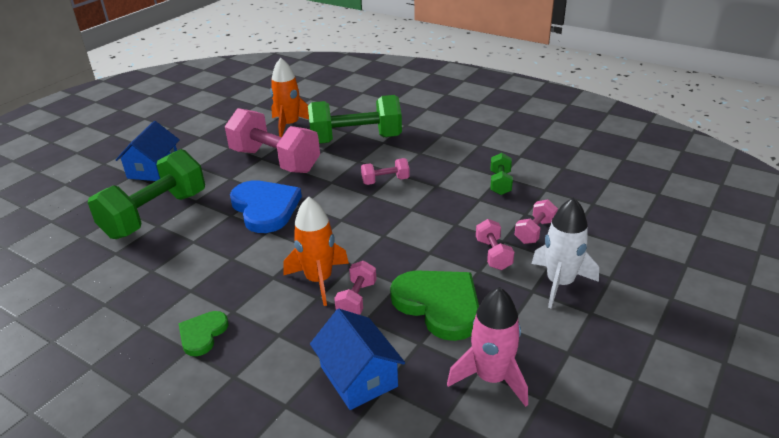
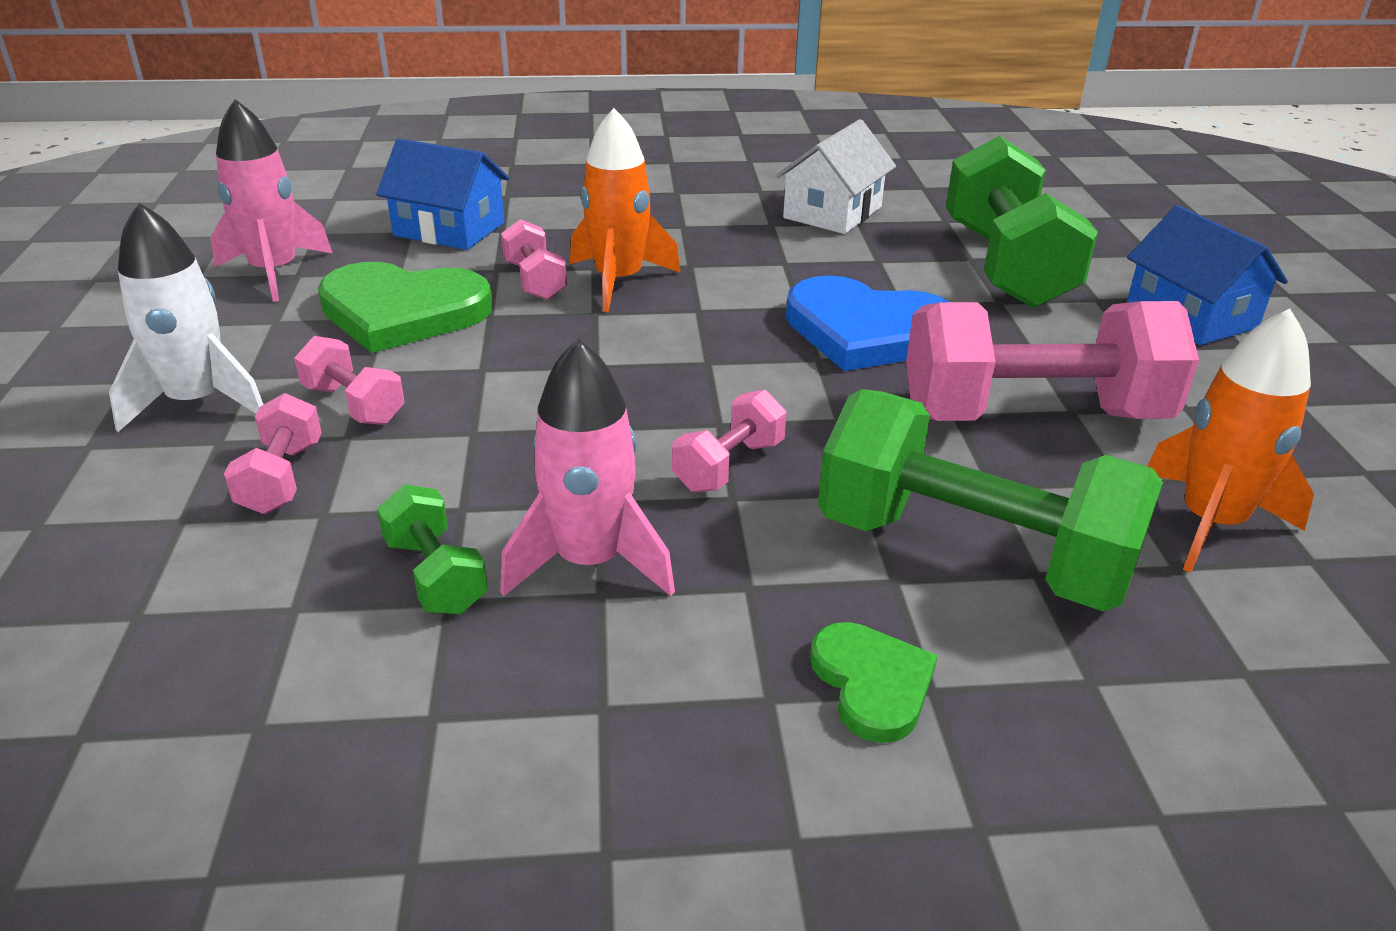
camera: 140 degrees right, 0 degrees up
(148, 284) = (832, 212): none -> white house
(202, 334) = (681, 203): green heart -> green heart (872, 683)
(356, 140) = (972, 553): green dumbbell -> green dumbbell turned 75 degrees clockwise
(454, 171) = (590, 561): none -> pink rocket

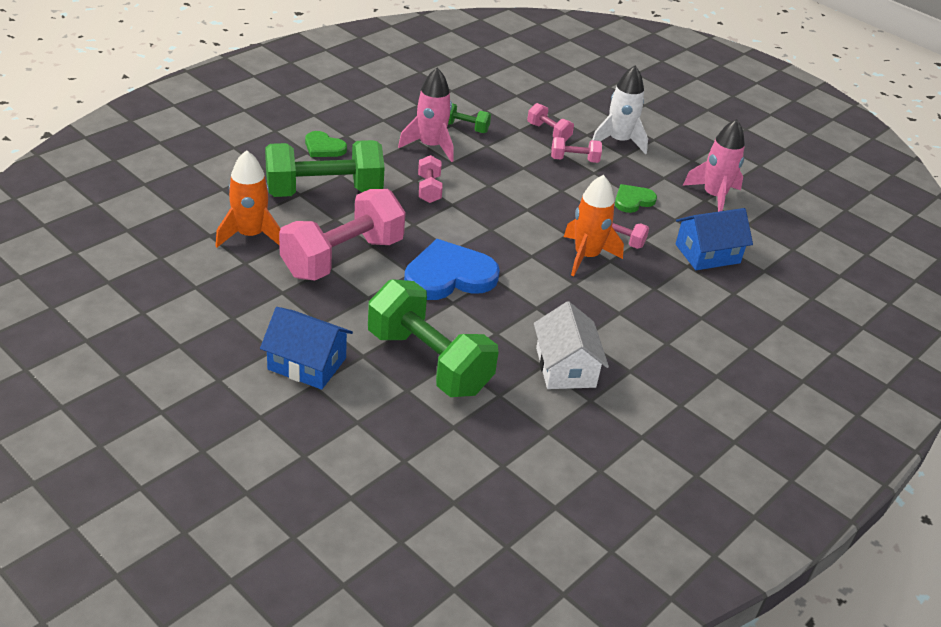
camera: 135 degrees right, 5 degrees up
(402, 312) = (633, 200): green heart -> green heart, size x0.54

